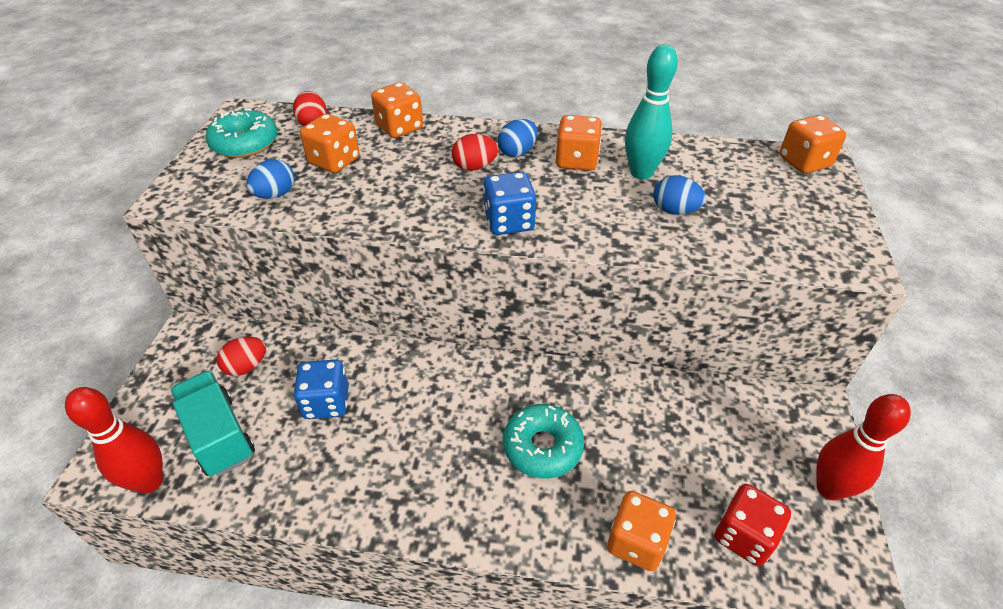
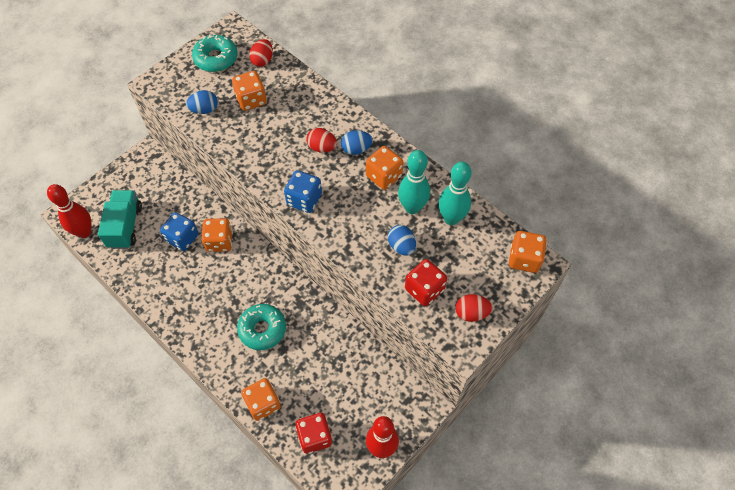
camera: 35 degrees right, 15 degrees up
(246, 366) = (160, 193): red egg -> red egg (471, 313)
(399, 128) = (307, 91): orange dice -> orange dice (219, 241)
(692, 163) = (451, 218): none -> turquoise bowling pin
(750, 236) = (424, 289): none -> red dice

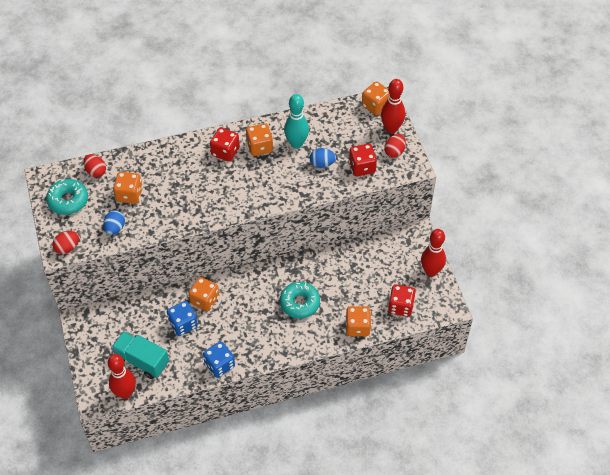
camera: 60 degrees left, 5 degrees down
(304, 199) = (245, 201): blue dice -> blue dice (219, 365)
(322, 147) = (208, 171): red egg -> red egg (67, 248)
(356, 149) = (225, 152): blue egg -> red dice
(451, 218) = (320, 127): turquoise bowling pin -> none
(503, 292) = (391, 129): none -> red bowling pin

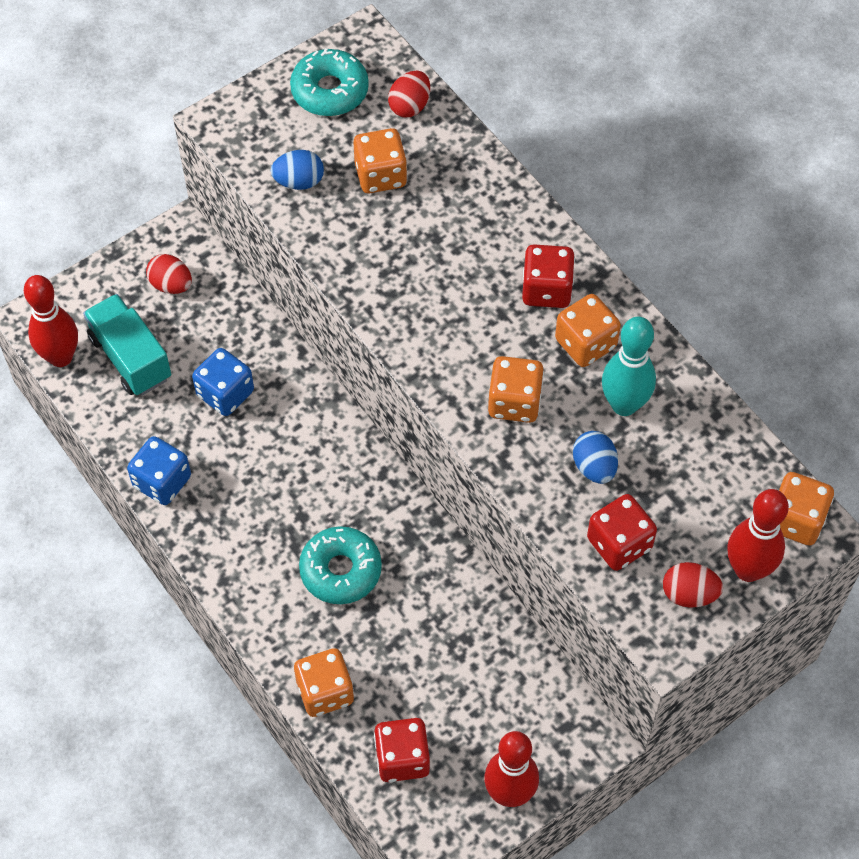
camera: 70 degrees right, 5 degrees up
(67, 248) = (231, 129): red egg -> red egg (171, 285)
(142, 361) = (130, 357): turquoise truck -> turquoise truck turned 45 degrees counterclockwise
(205, 300) = (288, 409): orange dice -> orange dice (514, 402)

